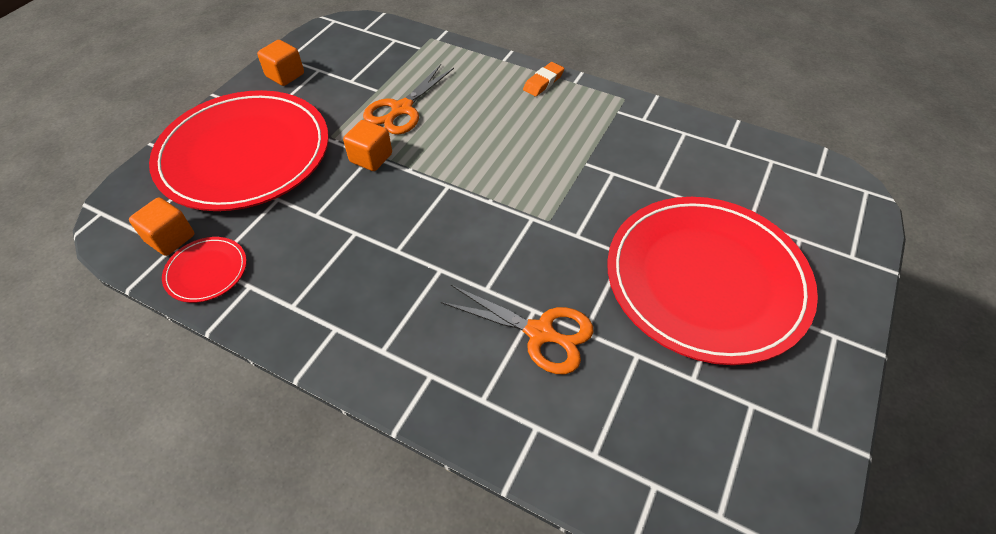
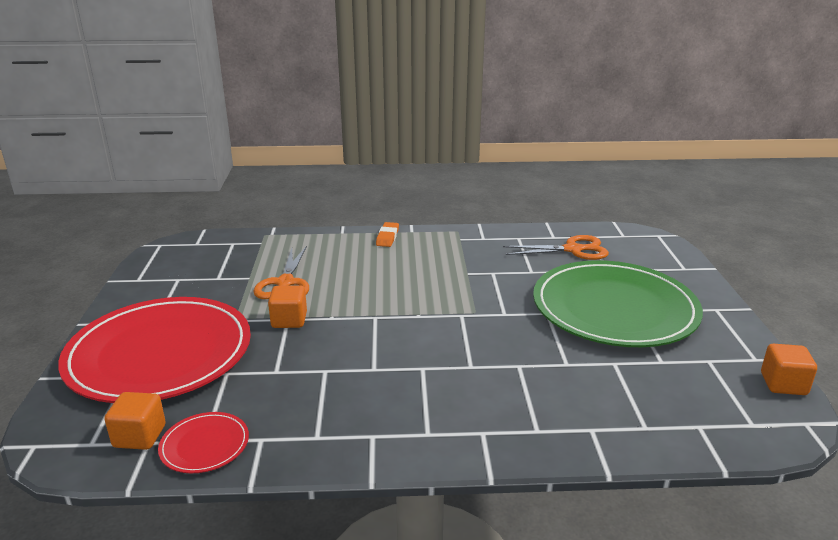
camera: 30 degrees left, 25 degrees down
(285, 75) = (147, 291): orange cube -> orange cube (783, 384)
(540, 333) = (537, 376): orange scissors -> orange scissors (573, 249)
(706, 280) = (614, 308): red plate -> green plate

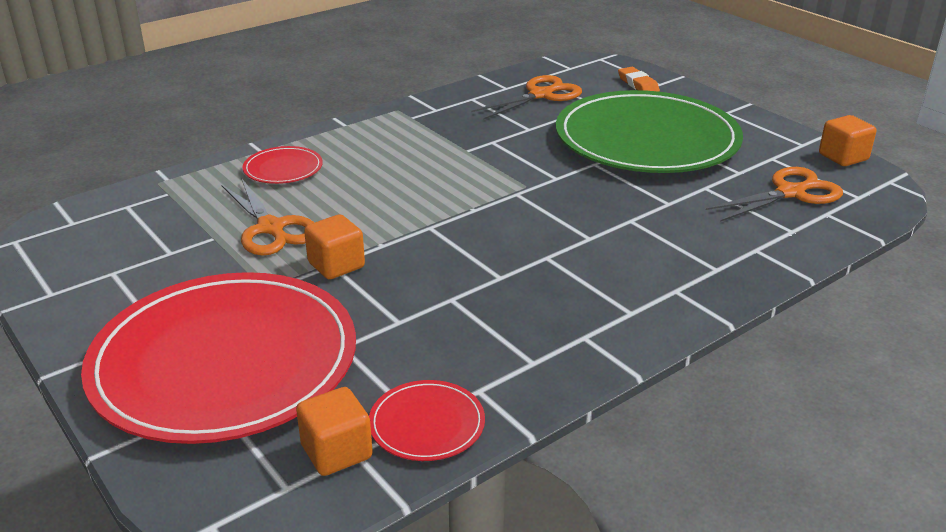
camera: 35 degrees left, 5 degrees up
(339, 248) = (283, 168): none -> red plate
(387, 237) = (325, 139): orange eraser -> orange eraser (638, 84)
(687, 396) = (790, 193): none -> orange scissors

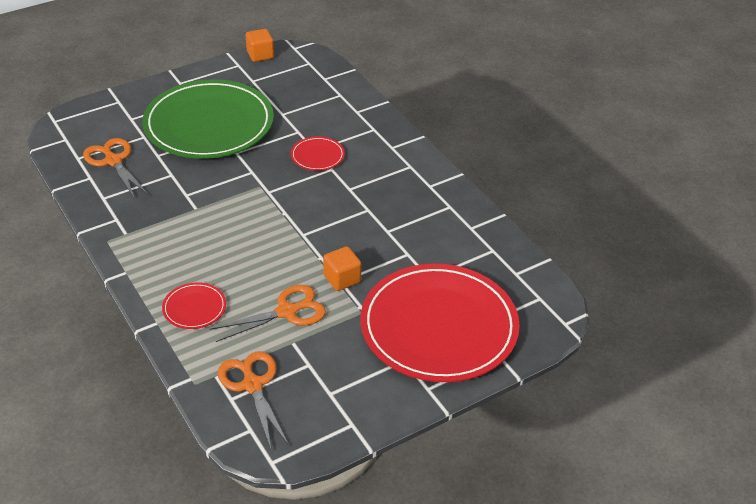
camera: 85 degrees left, 10 degrees up
(336, 452) = (515, 280): orange cube -> none
(427, 424) = (496, 247): red plate -> red plate (317, 156)
(638, 84) = (115, 111): orange eraser -> none
(790, 193) = (298, 84): orange scissors -> orange scissors (252, 385)

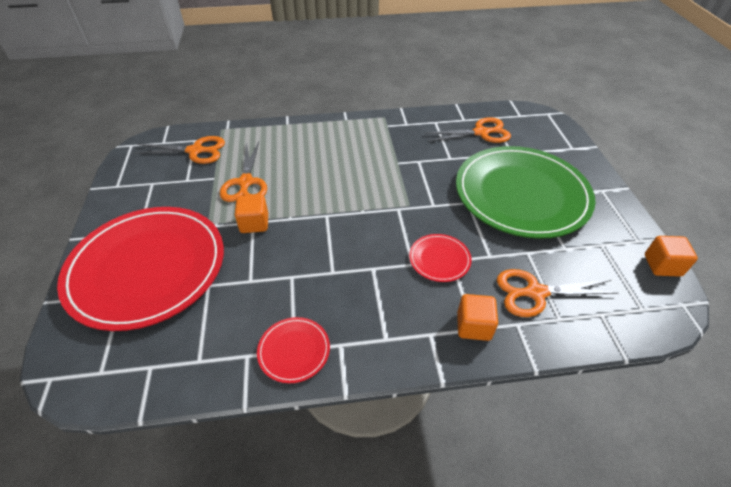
camera: 115 degrees right, 5 degrees up
(194, 308) = (287, 141): red plate -> red plate (294, 350)
(323, 106) = (535, 293): none -> orange scissors
(372, 129) = (473, 326): none -> orange cube

